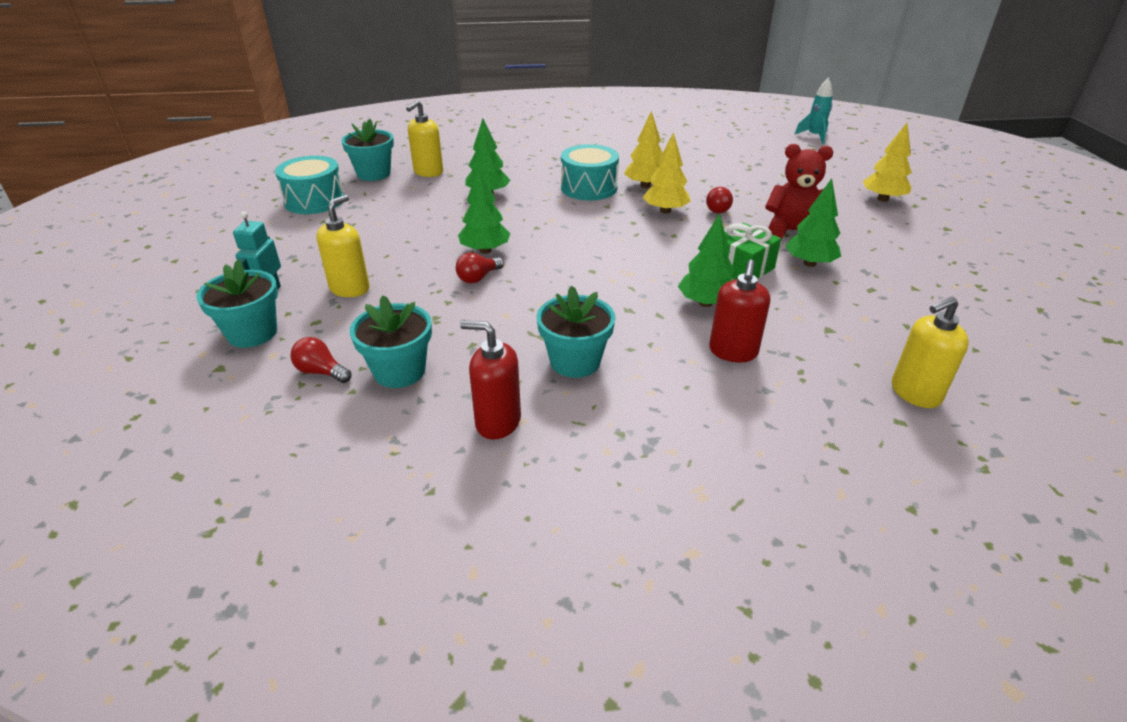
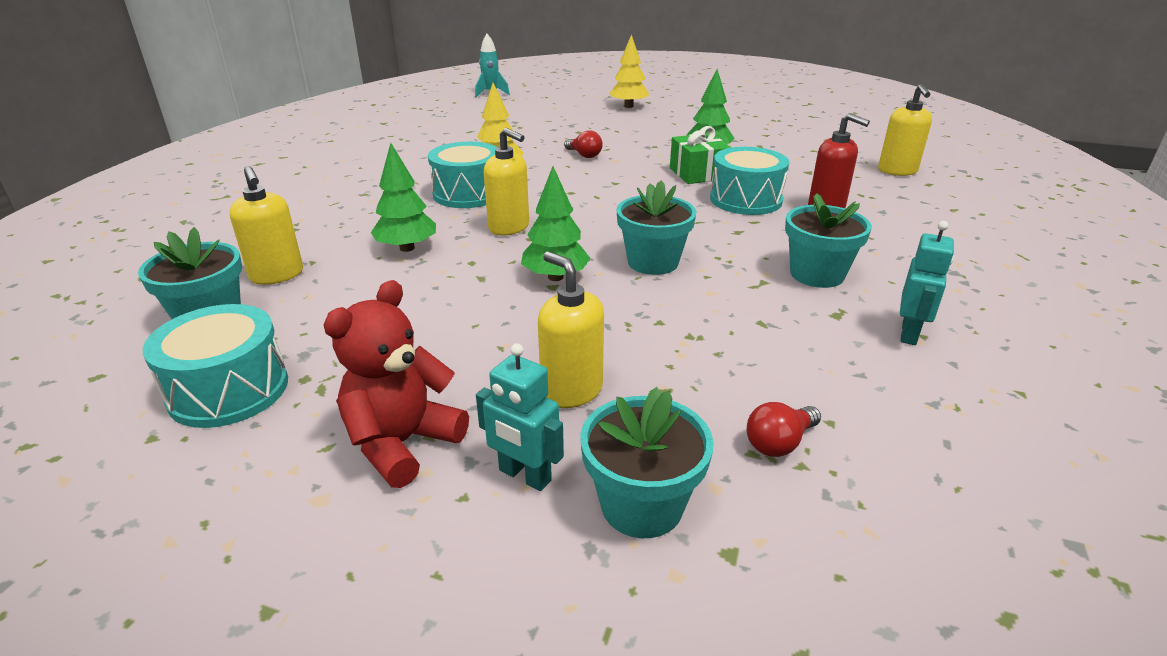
camera: 65 degrees left, 5 degrees down
(399, 371) = (799, 379): turquoise flower pot -> turquoise flower pot (653, 262)
(478, 278) = (618, 293): red light bulb -> none
(497, 422) = (909, 334): red soap dispenser -> turquoise robot
(546, 216) = (509, 227): none -> yellow soap dispenser
(665, 211) = (563, 174): yellow tree -> none
(705, 303) = (745, 200): green tree -> turquoise drum
(792, 232) = (652, 143): red teddy bear -> red teddy bear (402, 443)

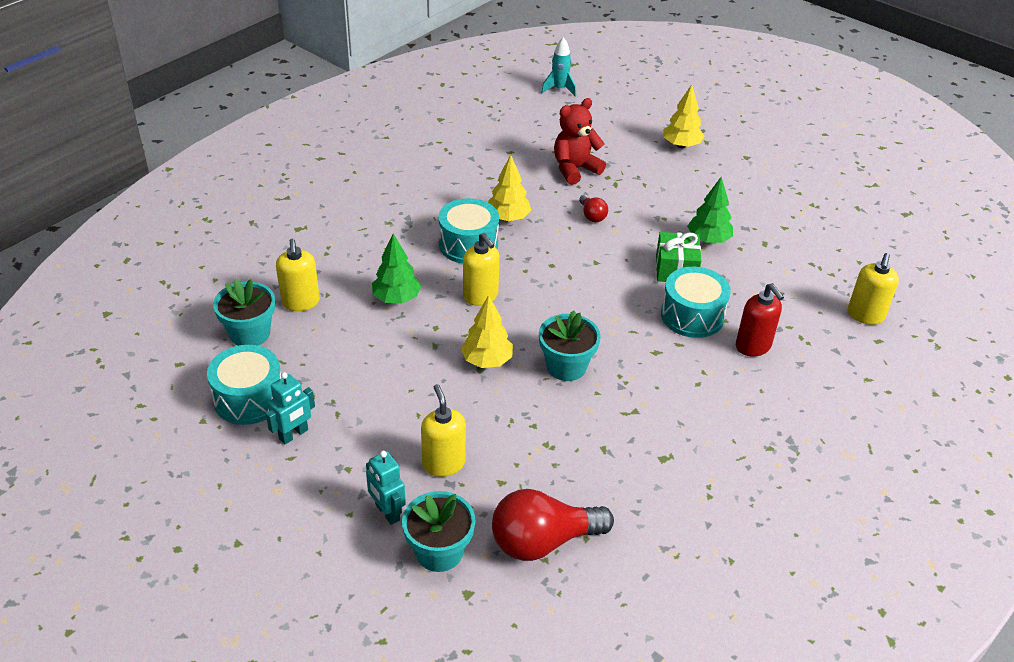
camera: 20 degrees right, 10 degrees up
(402, 443) = (331, 469): red teddy bear -> red teddy bear (575, 169)
(555, 277) = (487, 360): green tree -> yellow tree
(779, 443) = (543, 541): red light bulb -> red light bulb, size x2.08
(816, 274) = (681, 416): turquoise flower pot -> none
(909, 334) = (700, 491): turquoise robot -> turquoise robot (294, 435)

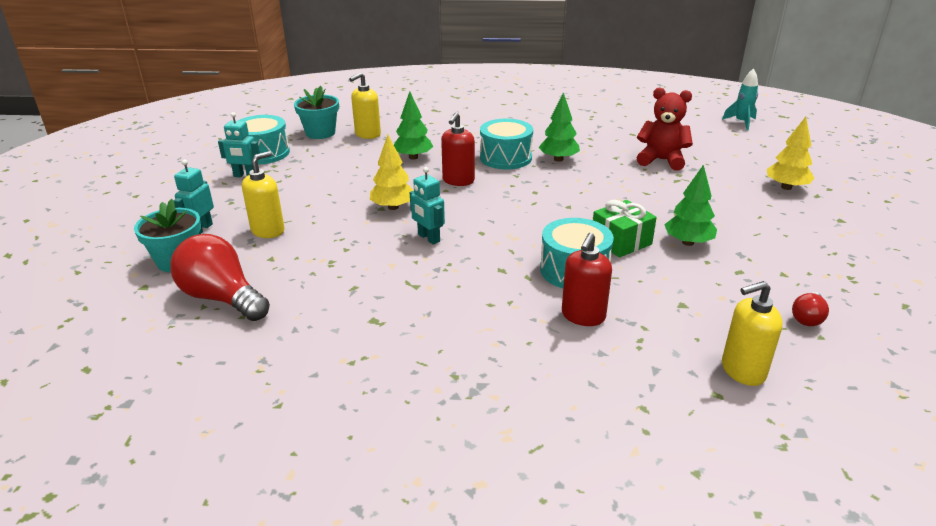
camera: 55 degrees right, 10 degrees down
(480, 296) = (458, 181): yellow soap dispenser -> red soap dispenser
(508, 218) = (558, 159): yellow tree -> green tree
(566, 366) = (428, 238): turquoise flower pot -> turquoise robot
(592, 215) = (620, 185): red light bulb -> red light bulb (807, 318)

